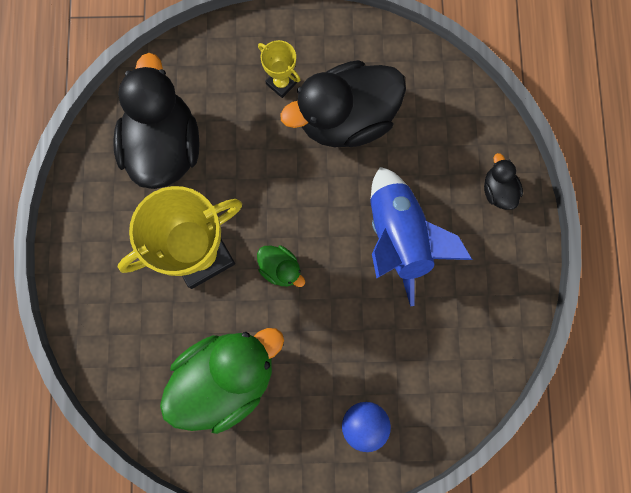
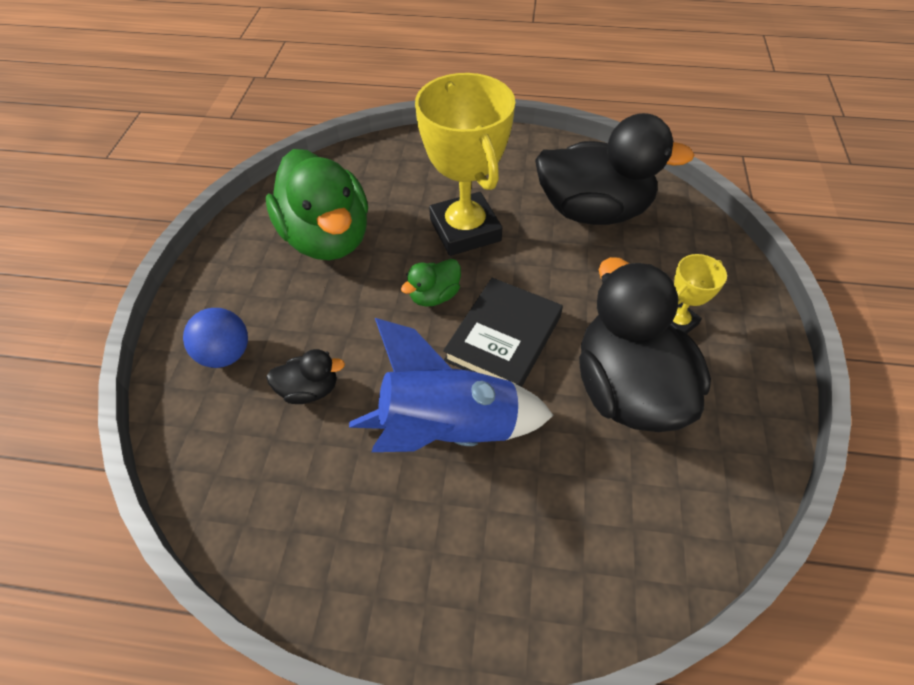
camera: 100 degrees right, 25 degrees down
(315, 209) = (503, 338): none -> black book
(498, 190) = (501, 590): black duck -> black duck (310, 390)

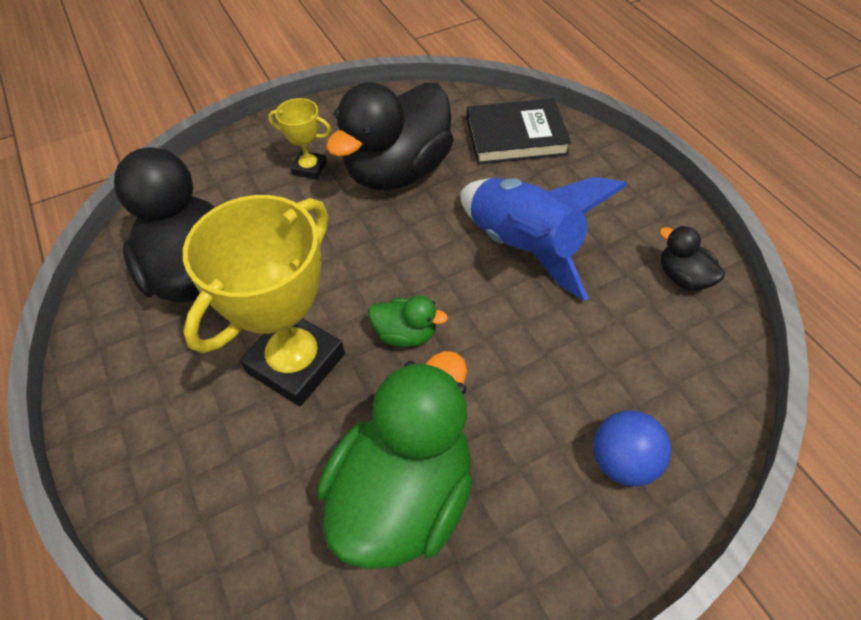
camera: 125 degrees left, 0 degrees up
(310, 390) = (584, 359): black duck -> black duck (683, 277)
(503, 338) = (411, 259): black book -> black book (516, 136)

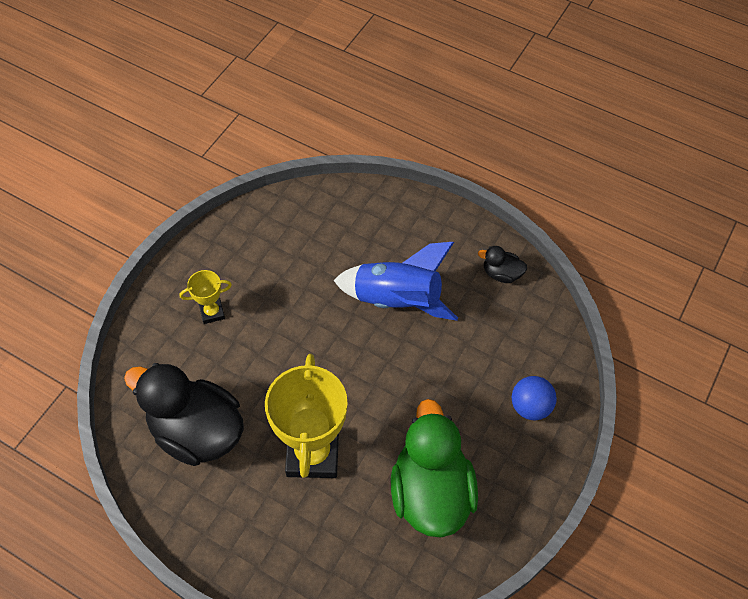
camera: 35 degrees left, 5 degrees up
(398, 171) = (277, 283): black duck -> none
(406, 334) = (365, 398): green duck -> none
(516, 136) = (339, 216): black book -> none

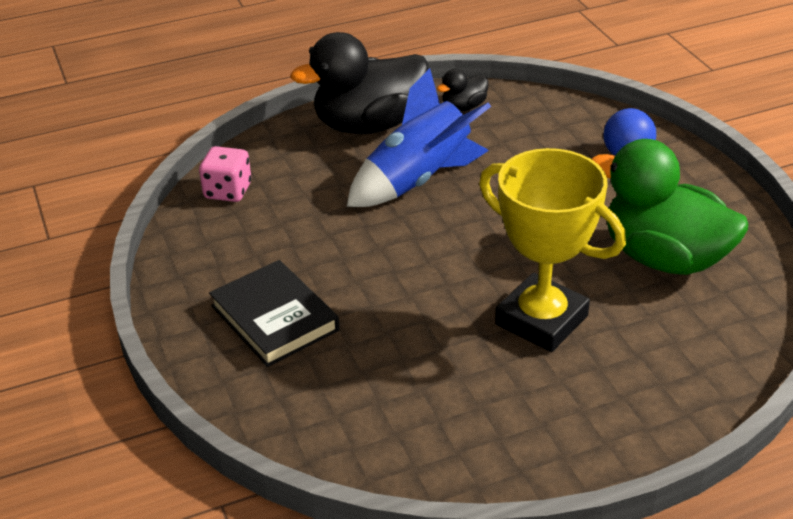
camera: 50 degrees left, 20 degrees down
(197, 431) = (420, 401): black duck -> black duck (369, 125)
(212, 312) = (274, 318): yellow trophy -> black book
(304, 209) = (228, 191): none -> pink dice

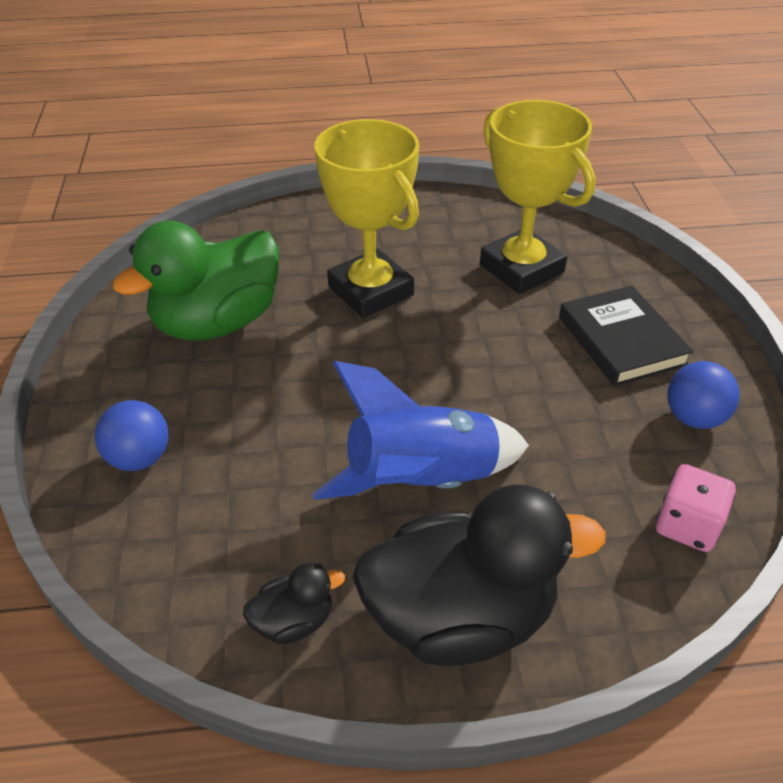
camera: 165 degrees left, 5 degrees up
(212, 261) = (694, 418): none -> blue ball
(390, 383) = (521, 268): none -> yellow trophy
(663, 258) = (217, 323): green duck -> green duck turned 90 degrees clockwise

